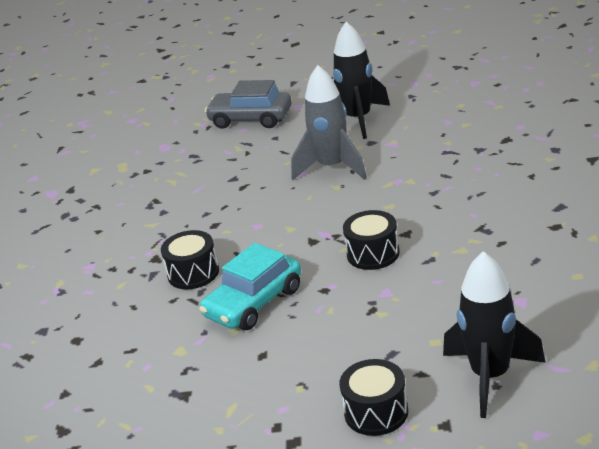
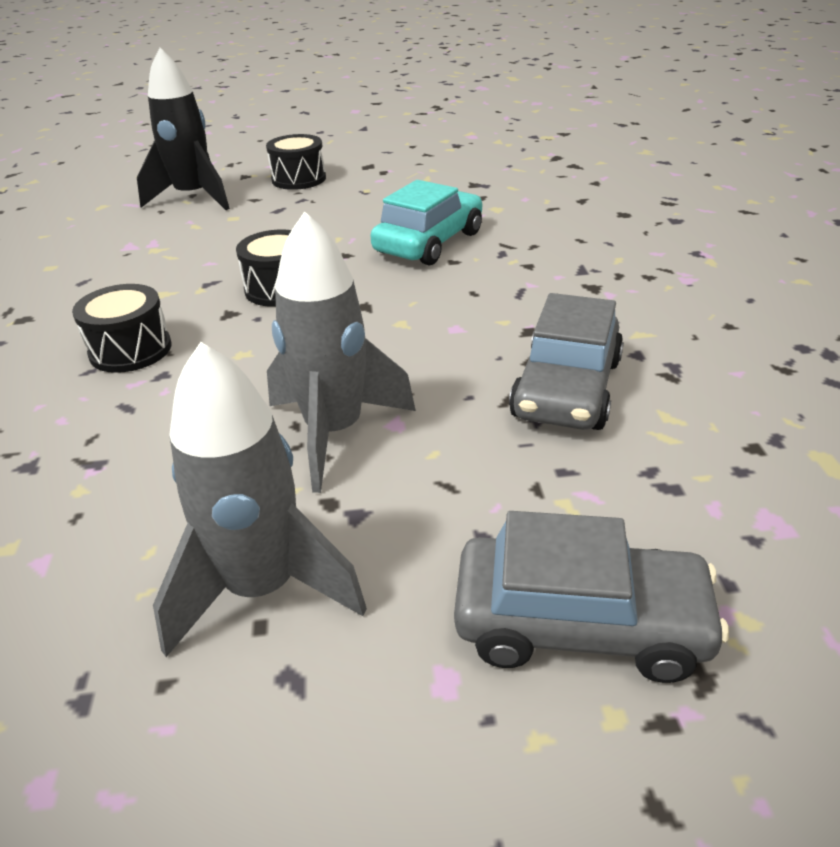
camera: 170 degrees right, 5 degrees up
(193, 273) = (523, 269): black drum -> black drum (130, 350)
(211, 191) = (567, 389): none -> grey car
(358, 120) = (262, 588): black rocket -> grey rocket

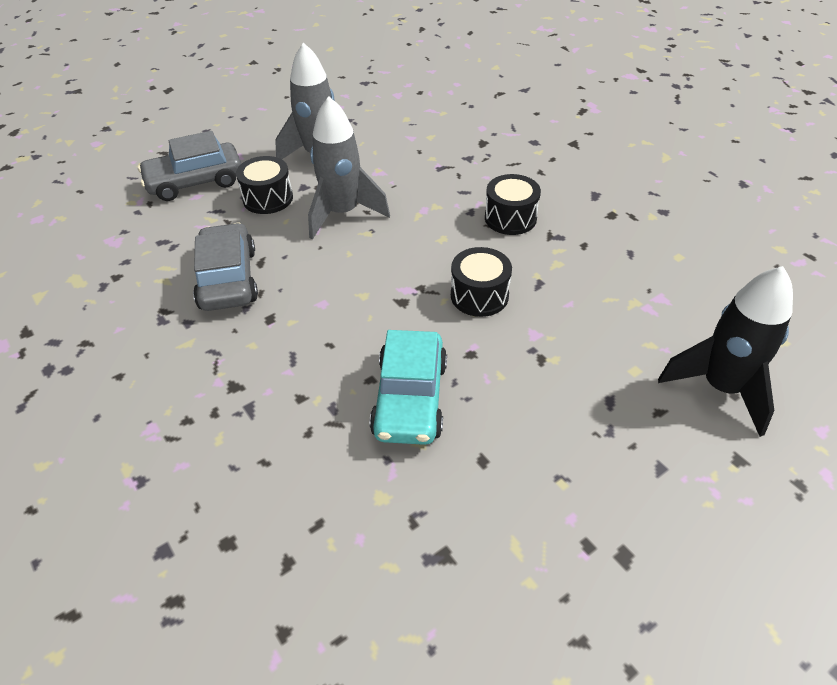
camera: 150 degrees right, 10 degrees up
(299, 179) = (666, 476): black drum -> black drum (268, 198)

